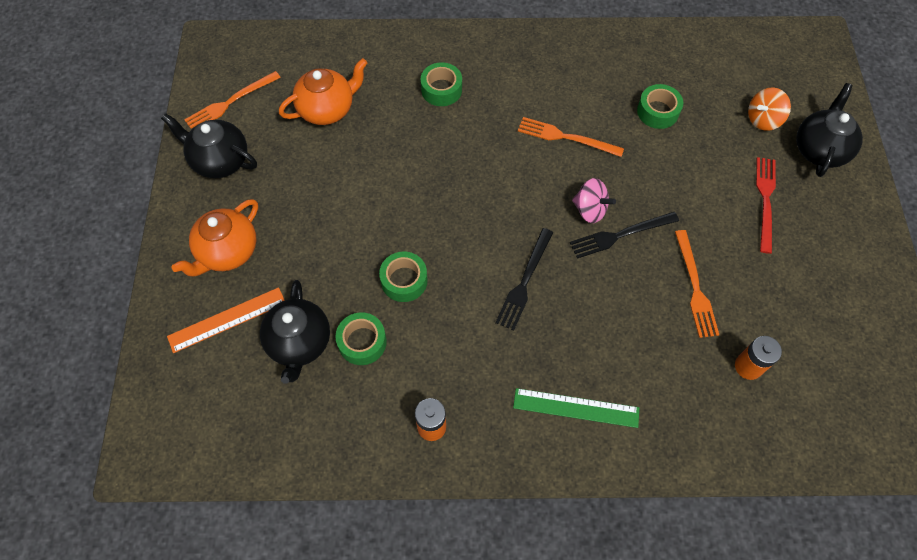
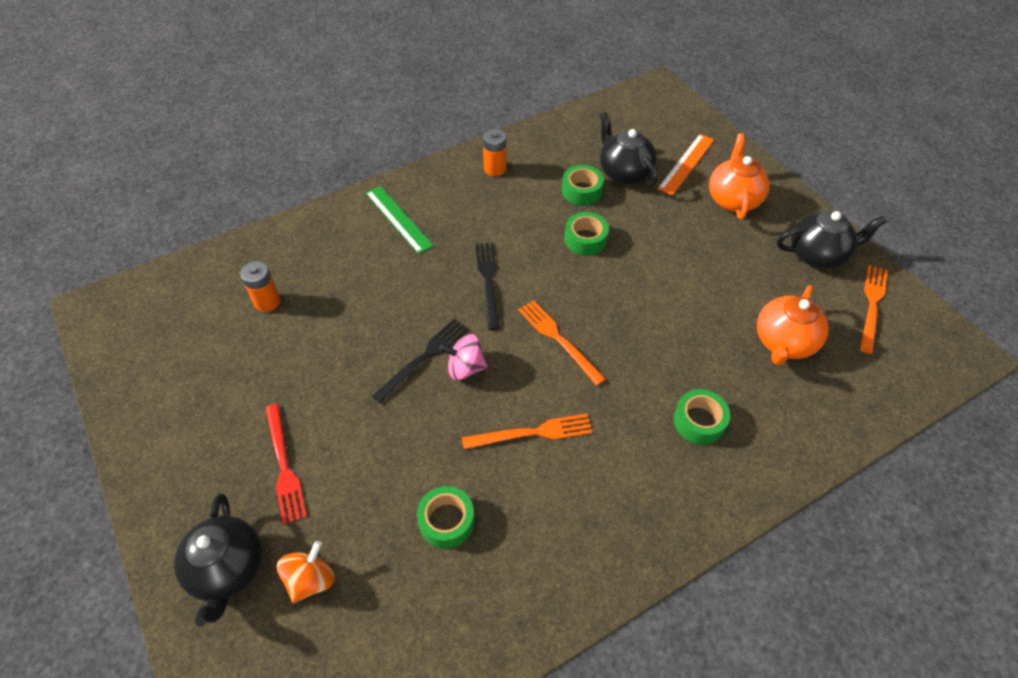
camera: 150 degrees right, 10 degrees down
(576, 408) = (398, 219): green ruler -> green ruler turned 75 degrees clockwise
(695, 287) = (334, 343): orange fork -> orange fork (558, 339)

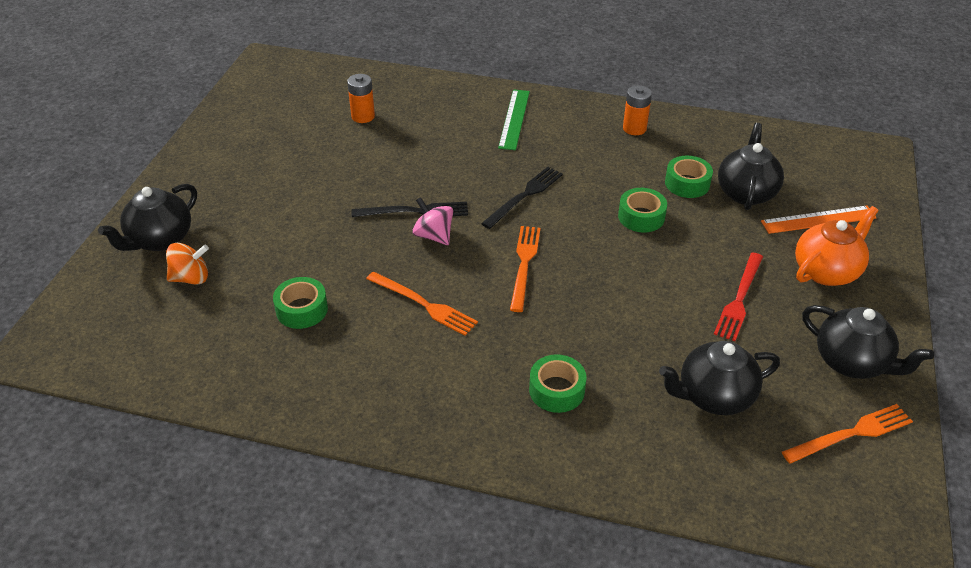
camera: 45 degrees right, 10 degrees down
(284, 466) = (254, 210): red fork -> red fork (739, 299)
(783, 342) = (714, 396): orange teapot -> black teapot

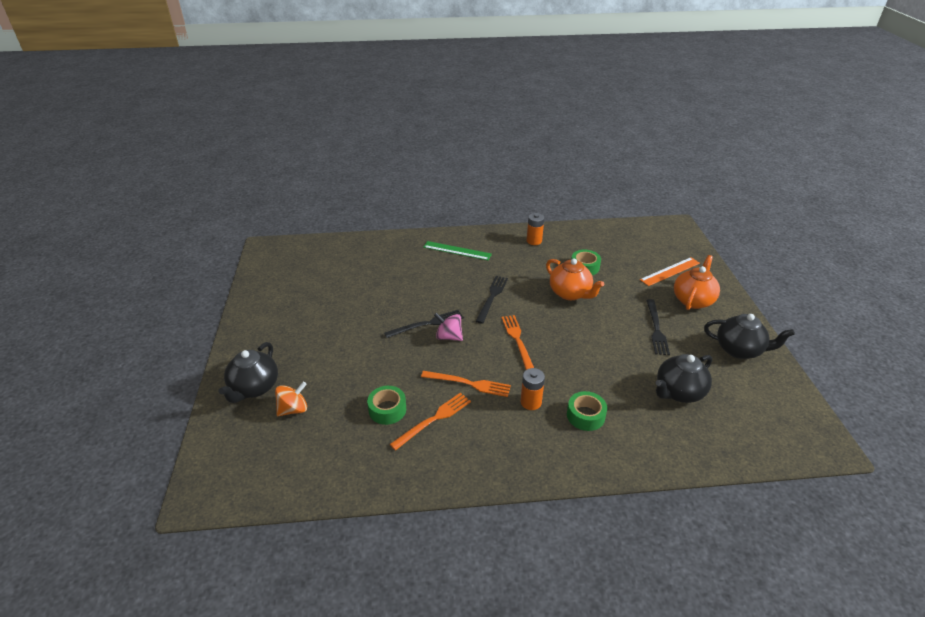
camera: 20 degrees left, 5 degrees down
(363, 116) = (356, 270): orange battery -> orange battery (531, 402)
(514, 119) = (457, 250): green ruler -> green ruler turned 60 degrees counterclockwise
(641, 217) = (570, 293): green tape -> orange teapot
(739, 299) = (656, 329): red fork -> black fork
(746, 192) = (621, 265): black teapot -> none
(851, 434) = (765, 392): orange fork -> orange fork (433, 419)

